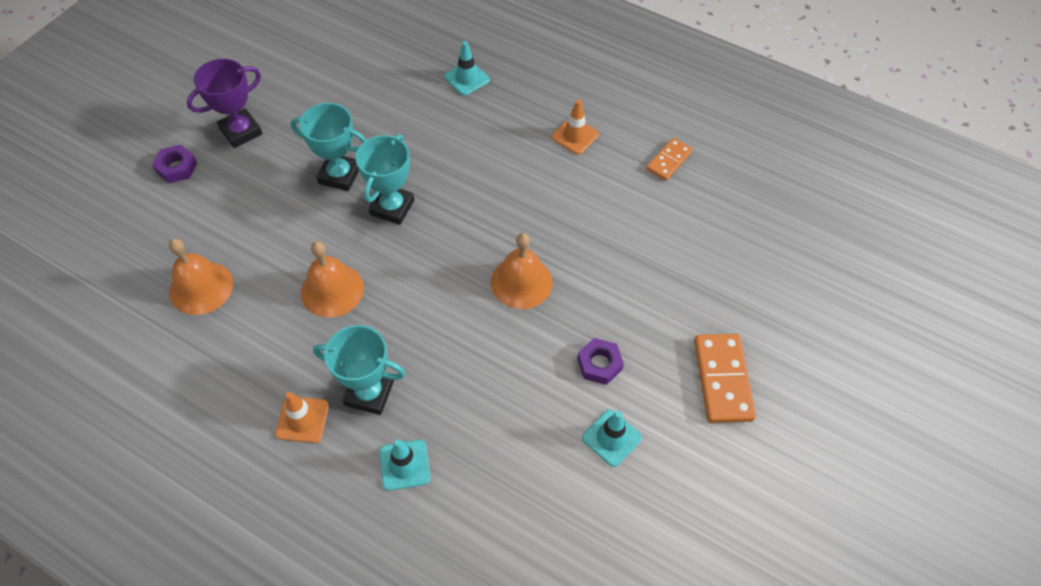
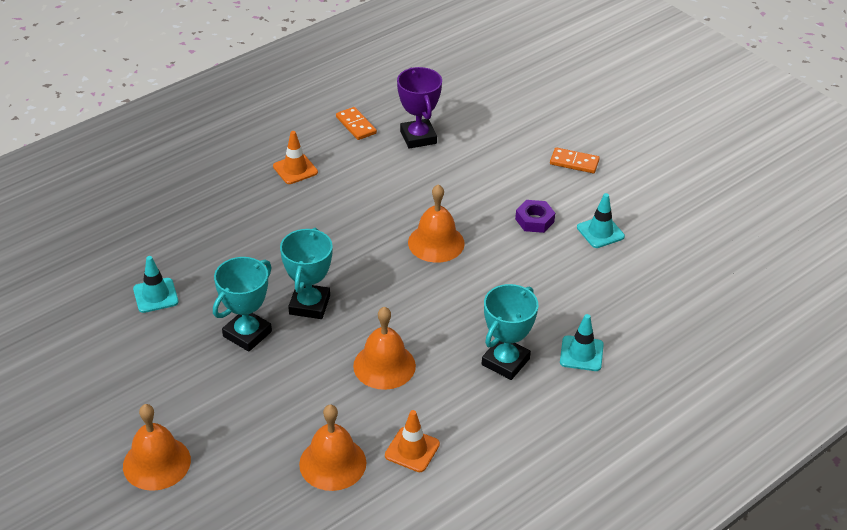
camera: 70 degrees left, 15 degrees down
(177, 167) = (156, 463): purple nut -> orange bell
(241, 131) = (137, 400): purple trophy -> purple trophy (418, 137)
(302, 419) = (514, 411): orange traffic cone -> orange traffic cone (412, 450)
(392, 207) = (309, 305): turquoise trophy -> turquoise trophy turned 60 degrees clockwise
(467, 78) = (178, 218): turquoise traffic cone -> turquoise traffic cone (155, 295)
(722, 379) = (574, 162): orange domino -> orange domino, size x0.62

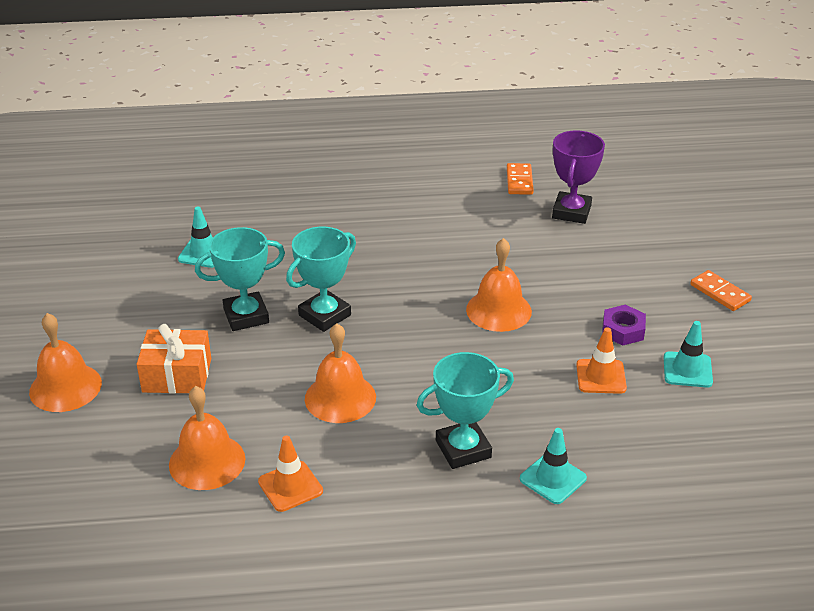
camera: 35 degrees right, 5 degrees down
(240, 408) = (177, 375): none -> orange gift
(295, 169) = (425, 198): orange traffic cone -> orange traffic cone (601, 377)

